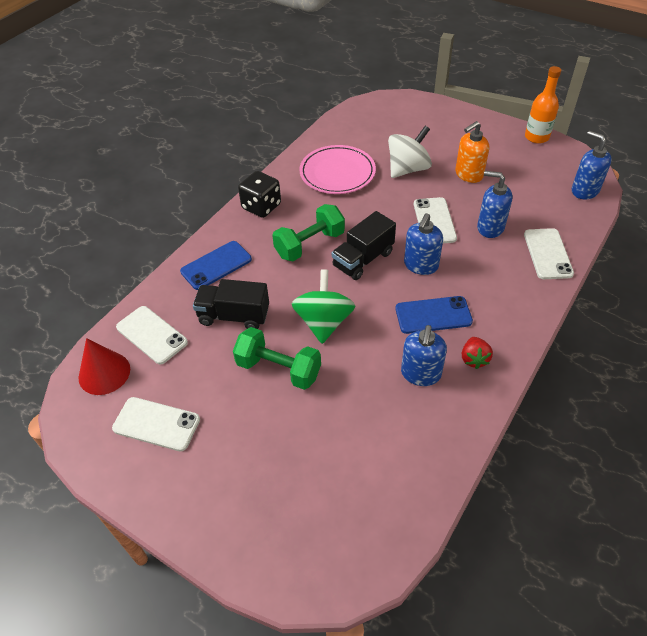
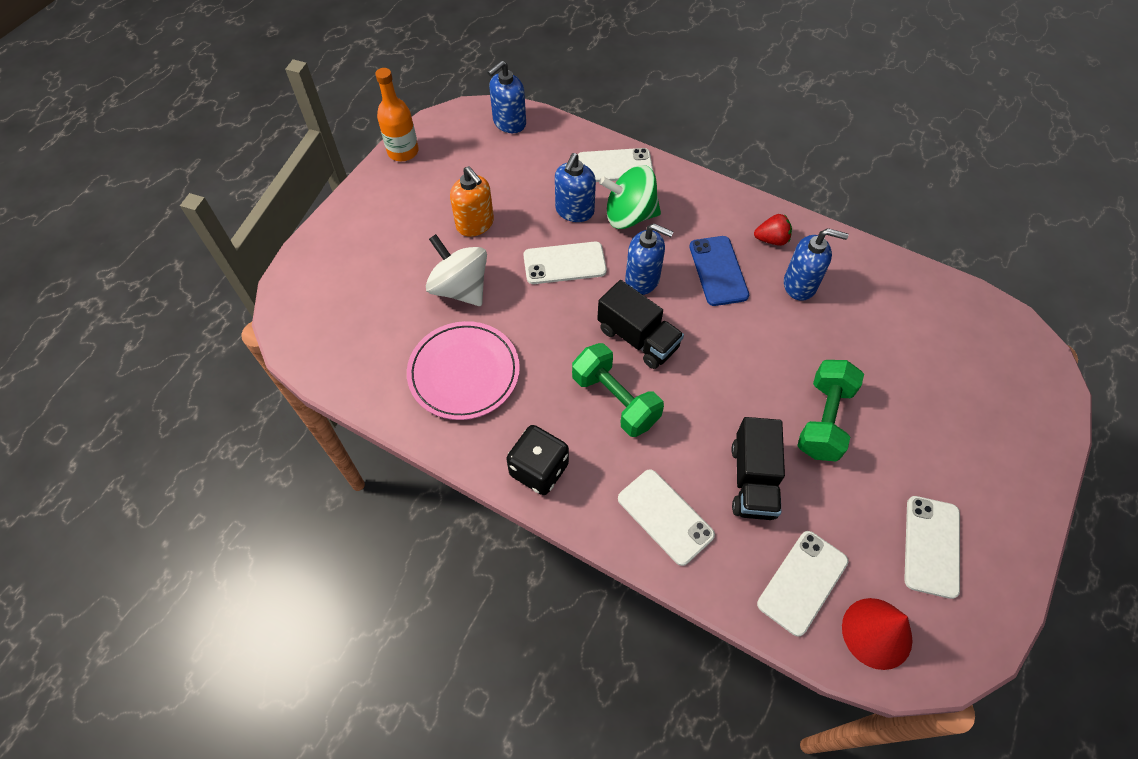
camera: 95 degrees left, 10 degrees up
(216, 265) = (665, 517): blue phone -> white phone
(324, 322) = (745, 377): green spinning top -> green spinning top (629, 215)

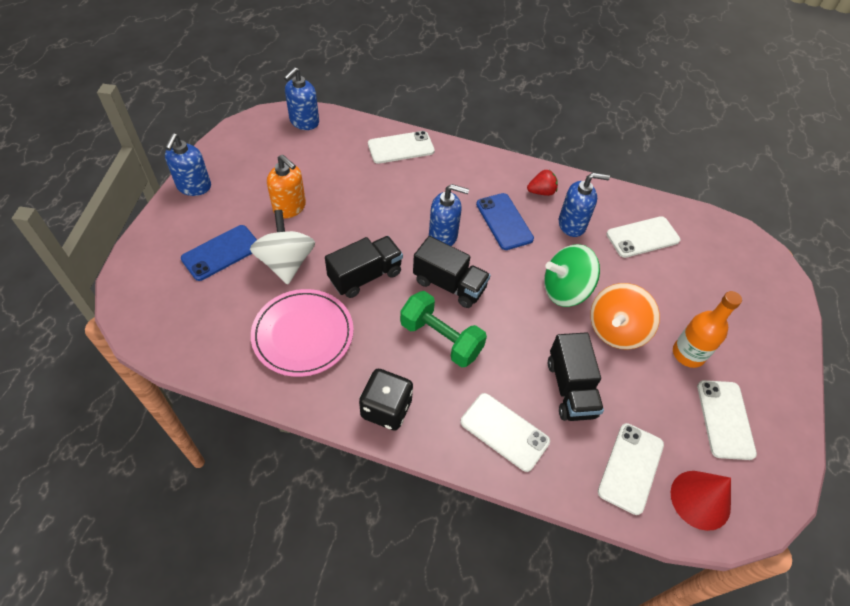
camera: 15 degrees left, 5 degrees down
(392, 268) = (221, 253): none -> blue phone
(403, 151) = (214, 154): orange bottle -> orange bottle (688, 354)
(460, 288) = (286, 262): white spinning top -> white spinning top turned 45 degrees clockwise
(544, 315) = (365, 276): none -> black truck
(564, 263) = (374, 231): white phone -> white phone (642, 237)
(574, 211) = (374, 187): blue soap dispenser -> blue soap dispenser (194, 187)
(629, 215) = (421, 186): green spinning top -> green spinning top (565, 290)
(824, 420) = (616, 330): green dumbbell -> orange spinning top

